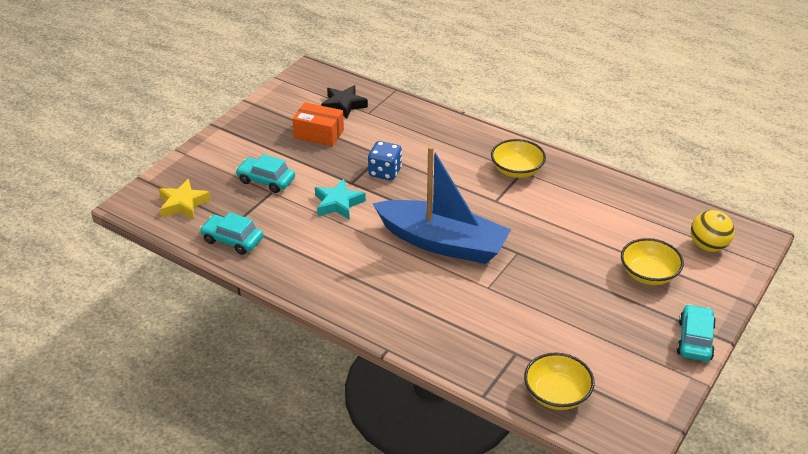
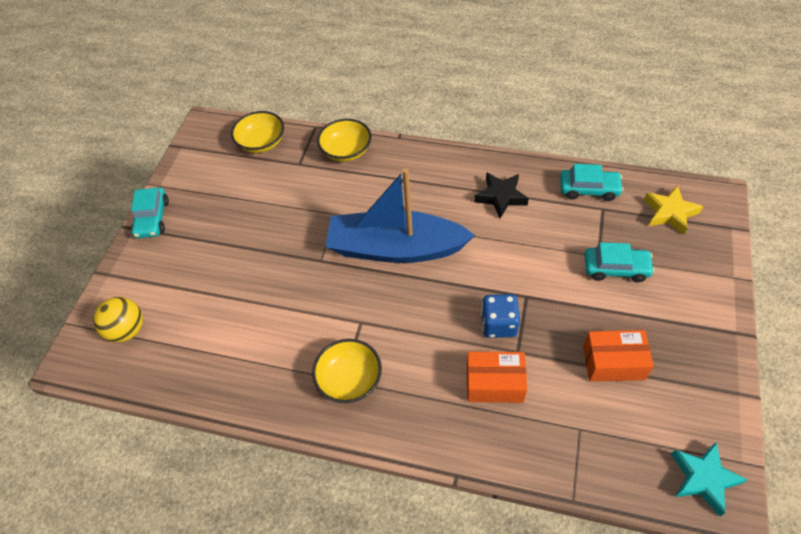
camera: 165 degrees right, 15 degrees up
(338, 203) = (522, 263): turquoise star -> turquoise star (703, 479)
(343, 105) = (621, 434): black star -> black star (501, 197)
(410, 144) = (494, 383): none -> orange box
(648, 274) = (190, 274): yellow bowl -> yellow bowl (346, 151)

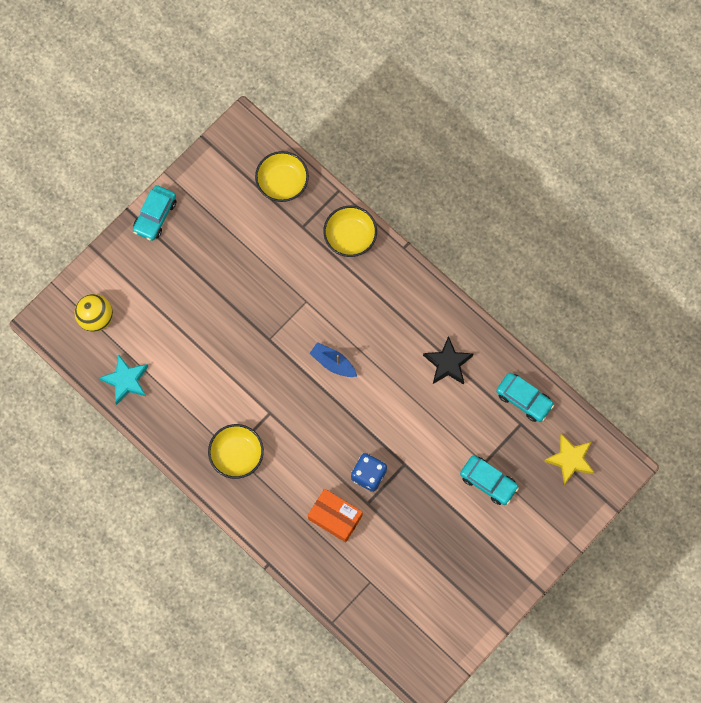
camera: 25 degrees right, 20 degrees up
(395, 248) = (333, 362): blue boat -> blue boat, size x0.41
(613, 362) = (428, 551): orange box -> none
(703, 479) = (424, 659): turquoise star -> turquoise star (126, 380)

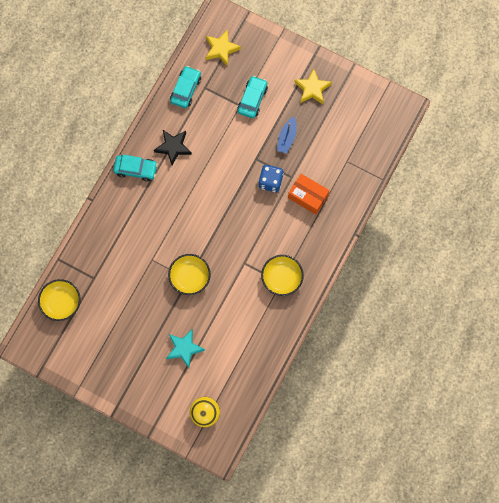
camera: 105 degrees left, 0 degrees up
(126, 380) = (248, 375): turquoise star -> turquoise star (184, 348)
(155, 216) = (111, 392): turquoise car -> turquoise car (136, 169)
(333, 362) = (194, 228): blue boat -> blue boat (287, 138)
(335, 517) = (308, 197): orange box -> orange box turned 75 degrees counterclockwise
(350, 236) = (93, 241): yellow bowl -> yellow bowl (190, 277)
(483, 565) = (312, 89): none -> yellow star

